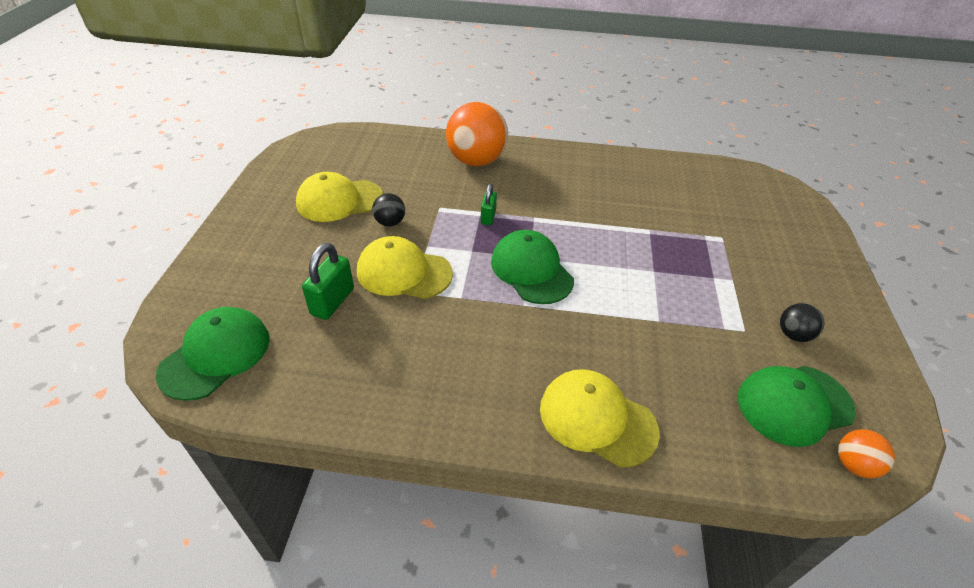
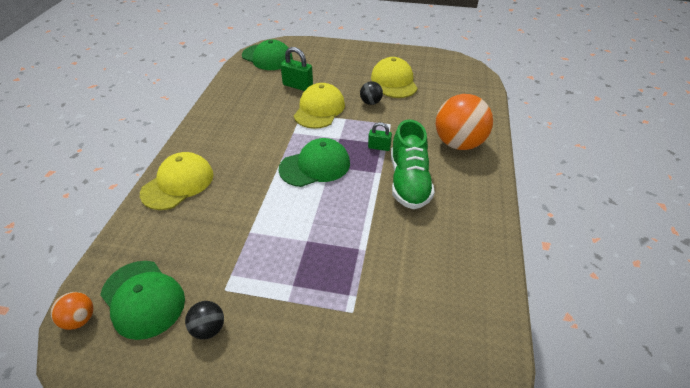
camera: 95 degrees right, 0 degrees up
(545, 197) = (409, 181): none -> green shoe
(794, 404) = (143, 299): green cap -> green cap turned 150 degrees clockwise

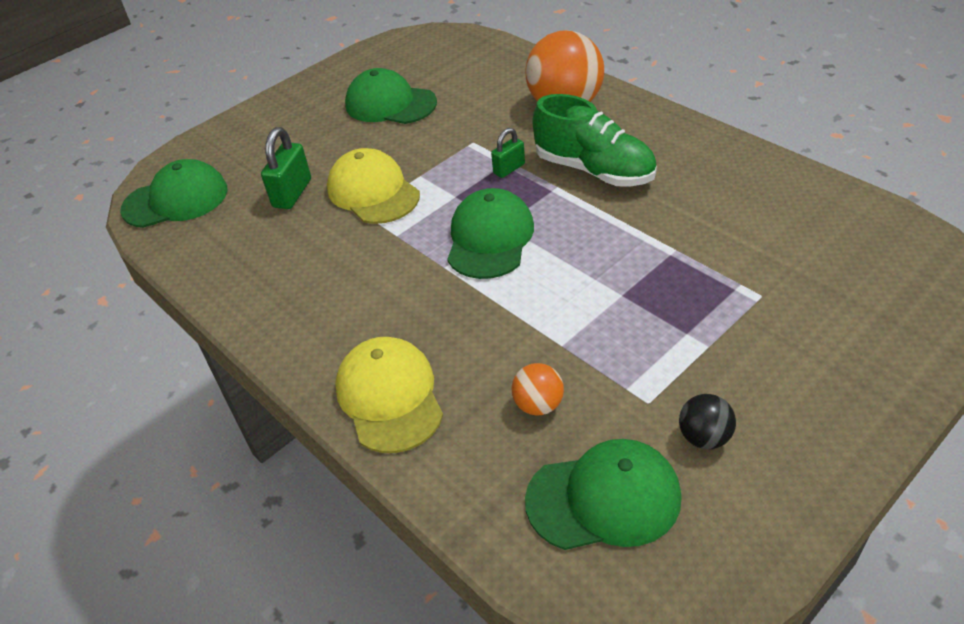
camera: 50 degrees left, 0 degrees up
(80, 319) = (592, 588): orange ball -> orange ball (538, 405)
(297, 86) = (292, 193): green padlock -> green padlock turned 45 degrees counterclockwise
(370, 102) = (411, 141): black ball -> none
(394, 81) = (390, 104): yellow cap -> green cap

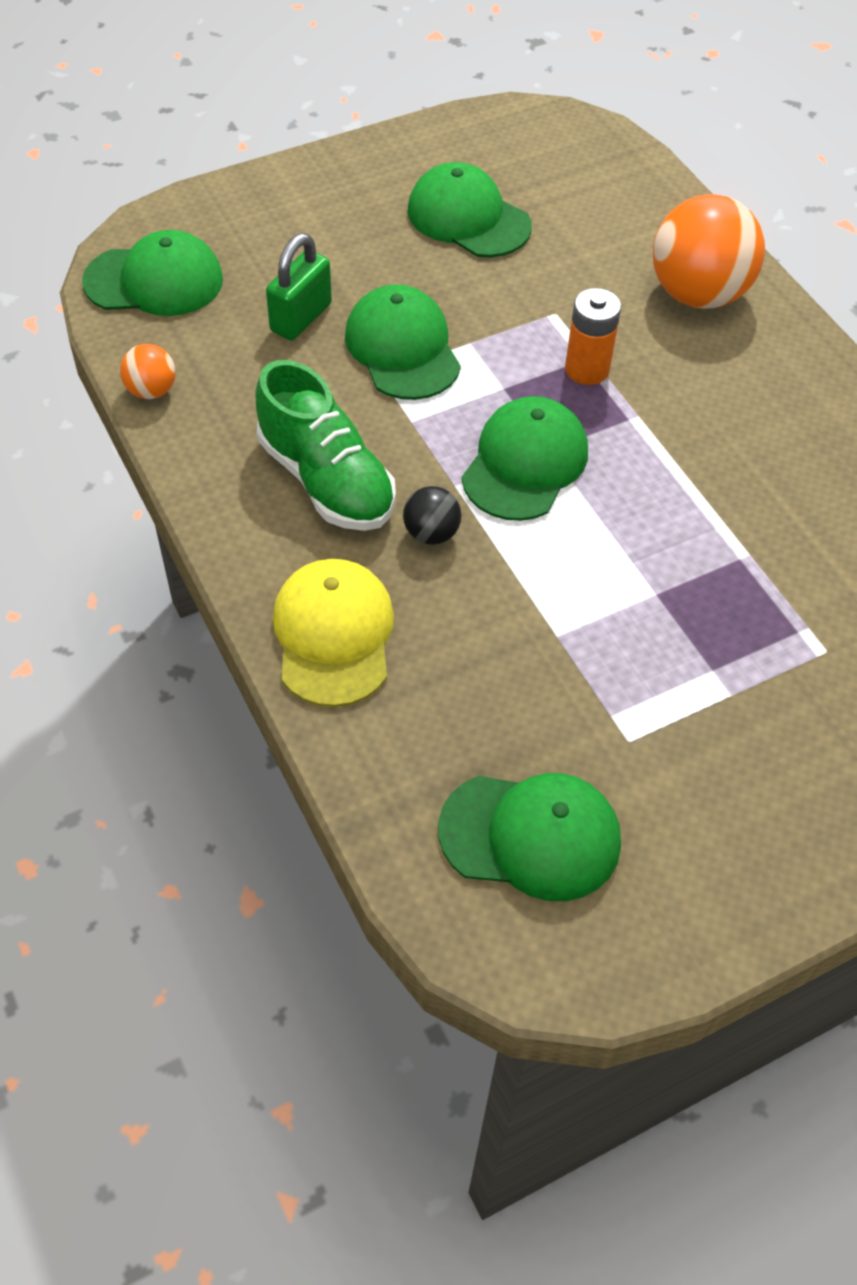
camera: 10 degrees right, 10 degrees up
(373, 192) = (402, 348): yellow cap -> green cap
(509, 169) = (587, 369): green padlock -> orange battery
(538, 405) = (500, 701): orange ball -> orange ball (151, 390)
(594, 170) = (695, 406): green shoe -> green shoe (326, 480)
(704, 437) = (675, 804): black ball -> black ball (431, 533)

